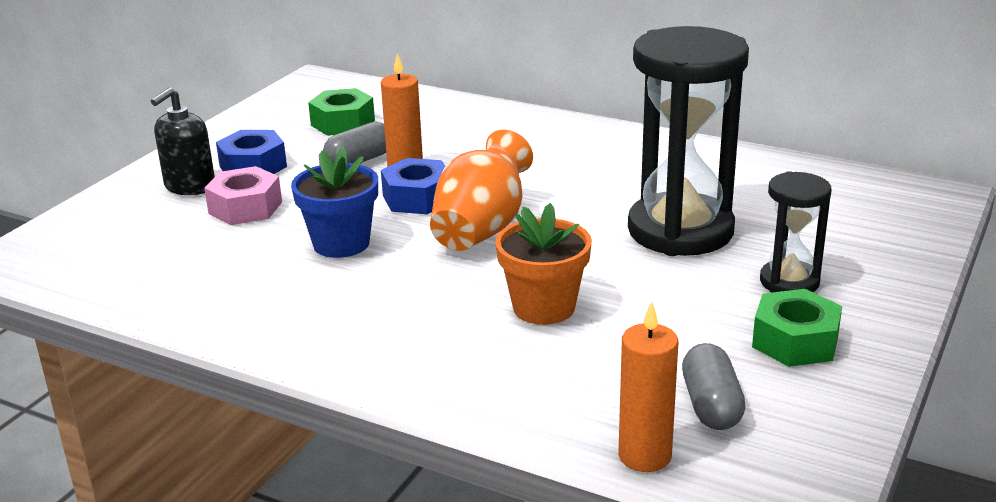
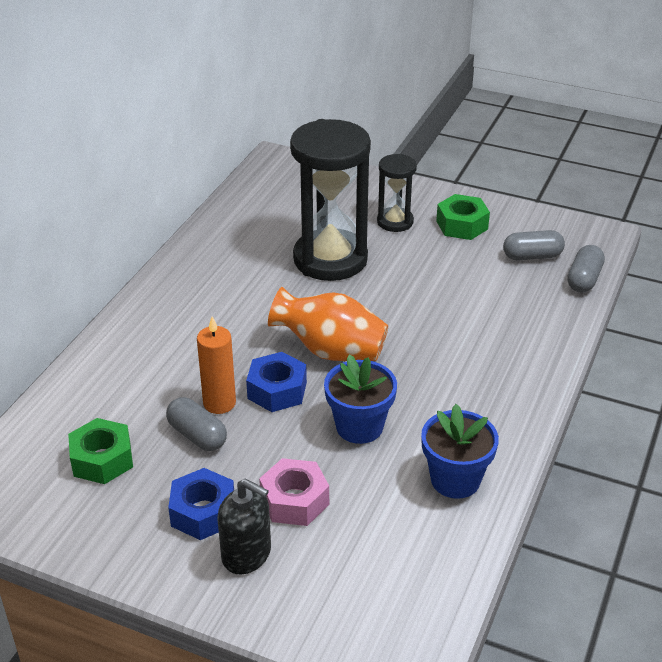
camera: 95 degrees left, 10 degrees up
(229, 299) = (455, 480): none -> blue flower pot
(544, 307) = (441, 317): orange flower pot -> none
(644, 456) = (584, 279): orange candle -> grey capsule

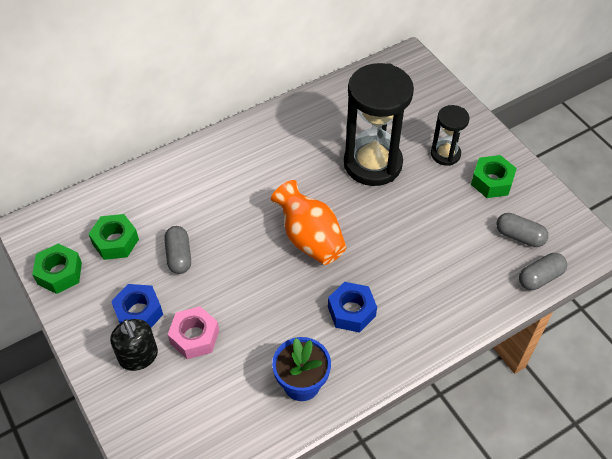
camera: 35 degrees right, 15 degrees up
(58, 525) = (59, 273): none -> green nut
(219, 403) = (210, 239): orange candle -> none
(277, 390) = (251, 250): blue nut -> blue nut (351, 311)
(359, 426) = (277, 307): blue flower pot -> none

